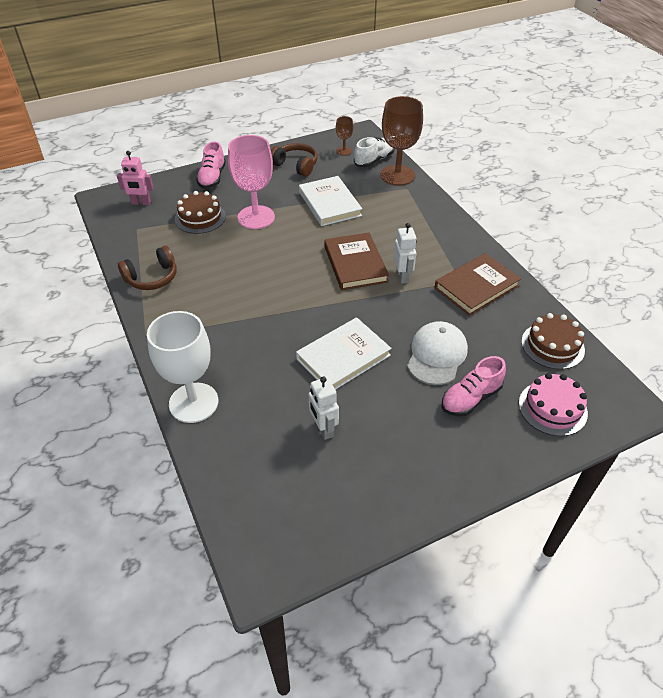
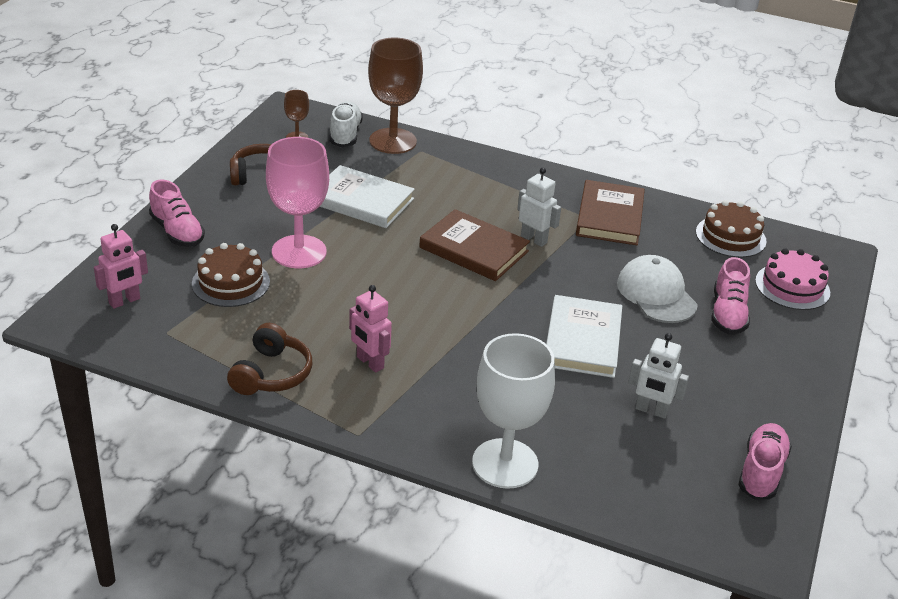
camera: 45 degrees left, 10 degrees down
(206, 299) = (369, 363): none -> pink robot
(338, 519) = (761, 472): none -> pink shoe

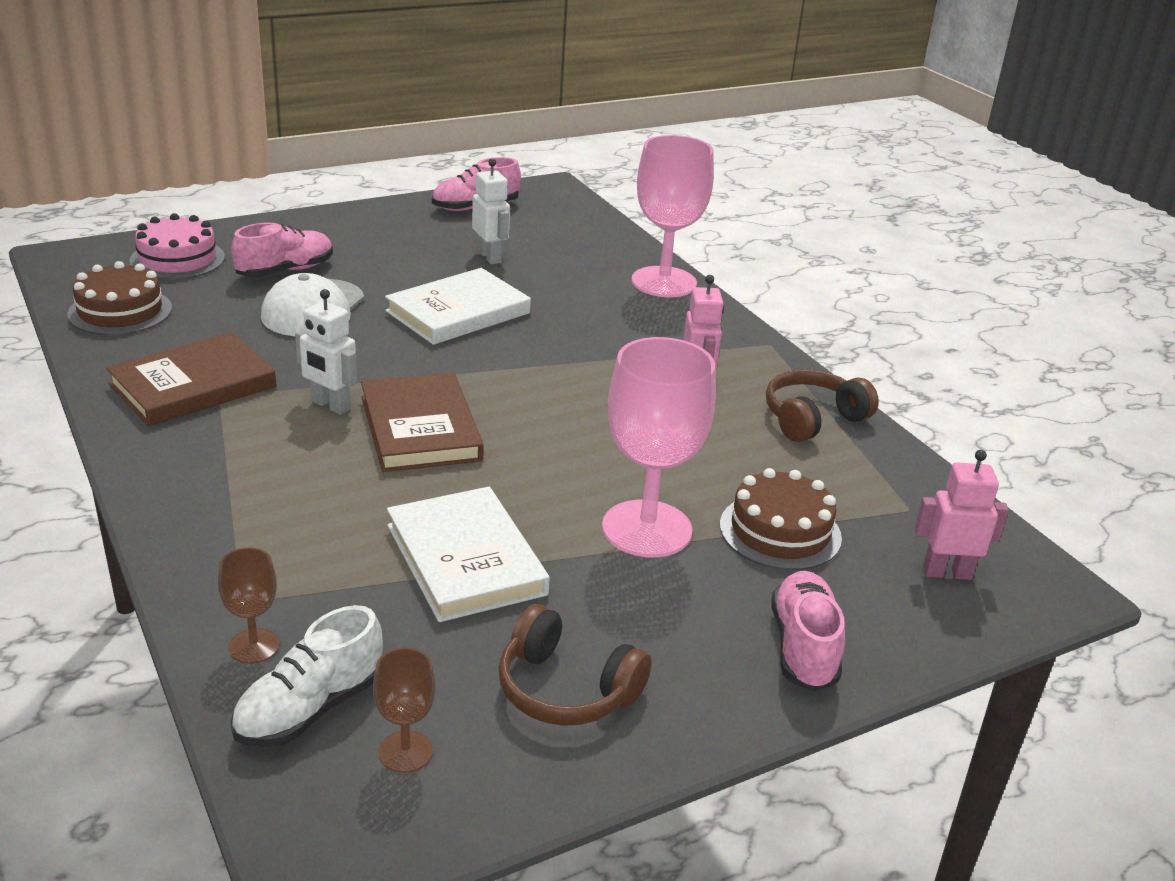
camera: 140 degrees left, 5 degrees down
(393, 141) = (254, 646): brown goblet -> brown goblet, size x0.47
(505, 463) = (664, 282): white goblet -> pink goblet
(534, 239) = (330, 405): white robot -> white robot turned 45 degrees counterclockwise

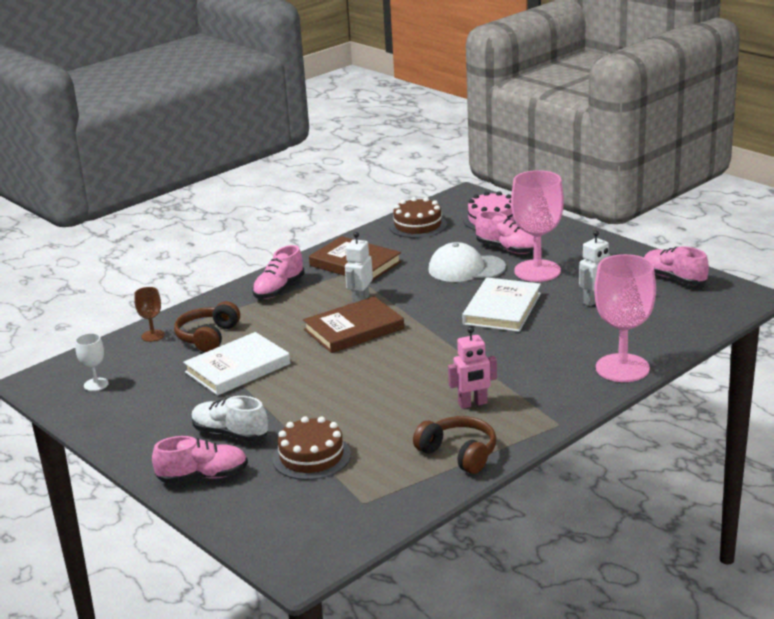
camera: 80 degrees right, 5 degrees down
(208, 471) = (279, 289): none -> pink shoe
(310, 708) = (117, 358): white shoe -> white shoe (230, 433)
(405, 752) = (96, 384): brown goblet -> white goblet
(458, 312) = (502, 309): white book -> white book turned 75 degrees clockwise
(566, 689) = (147, 414): brown headphones -> brown headphones (208, 337)
(647, 529) = (291, 413): pink goblet -> pink goblet (537, 271)
(947, 572) = (297, 522): pink robot -> none

